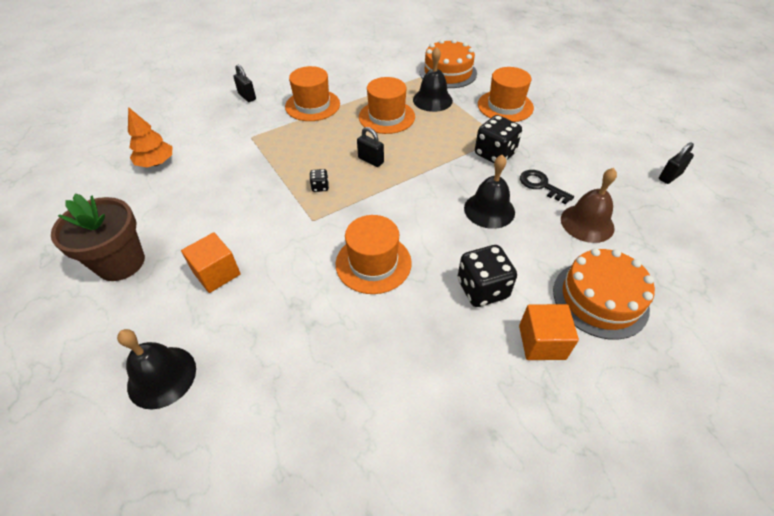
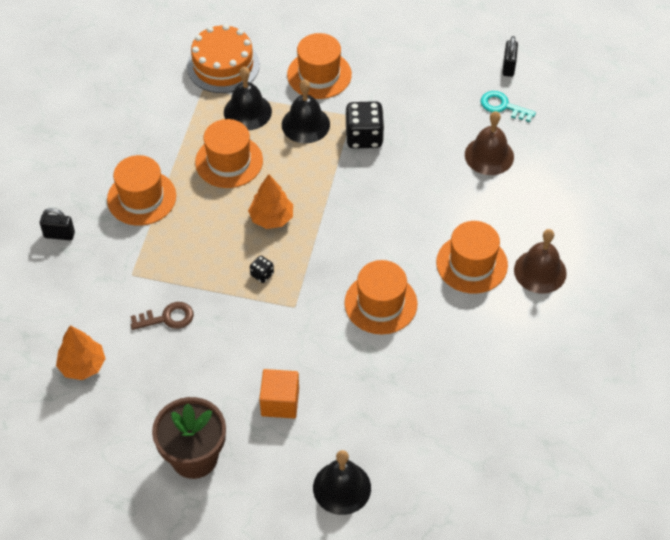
camera: 45 degrees left, 5 degrees up
(233, 171) = (167, 318): none -> brown key
(371, 160) = (271, 218): black padlock -> orange tree
(482, 289) = (471, 264): black dice -> orange hat
(489, 210) = (413, 195): black bell -> black bell (305, 124)
(541, 185) = (428, 143): black key -> none
(542, 342) = (540, 271): orange cube -> brown bell
(600, 299) = (547, 212): orange cake -> none
(636, 198) = (502, 106): none -> turquoise key

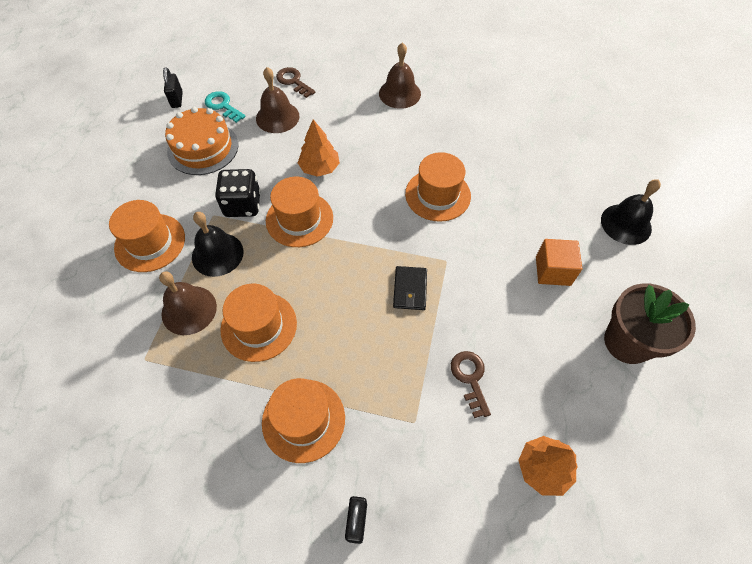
camera: 90 degrees left, 5 degrees up
(223, 65) = (111, 338): orange cake -> orange cake (203, 148)
(247, 111) = (189, 310): black bell -> brown bell
(262, 274) = (410, 289): black dice -> black wallet
(271, 218) = (339, 283): orange tree -> orange tree (319, 168)
(471, 264) = (393, 133): orange hat -> orange hat (299, 219)
(502, 106) = (222, 106): turquoise key -> turquoise key turned 105 degrees clockwise
(508, 67) = (177, 100): black padlock -> black padlock turned 75 degrees clockwise
(550, 166) = (293, 81): none -> brown key

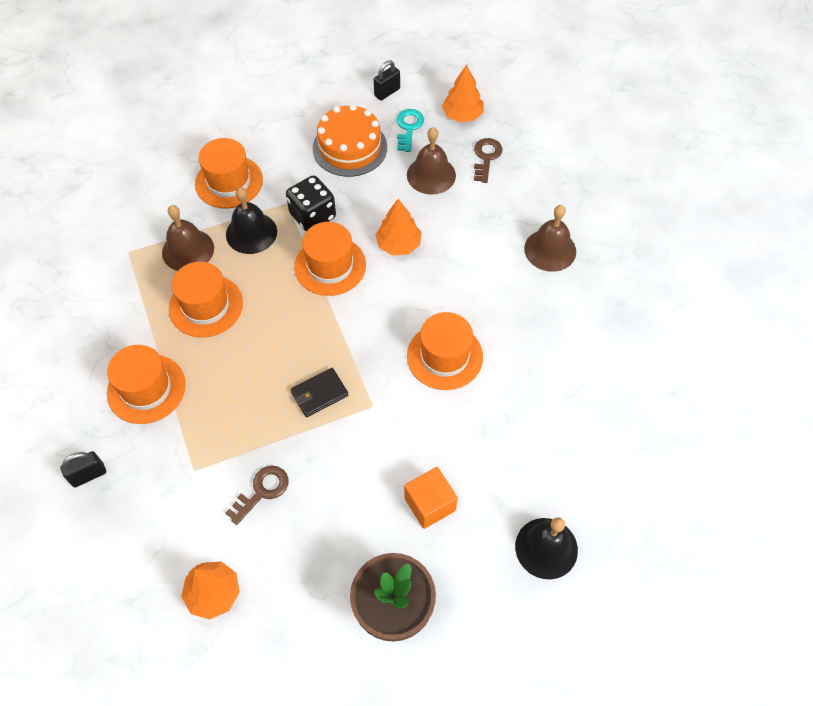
camera: 55 degrees right, 0 degrees up
(244, 73) = (462, 115): none -> orange tree

